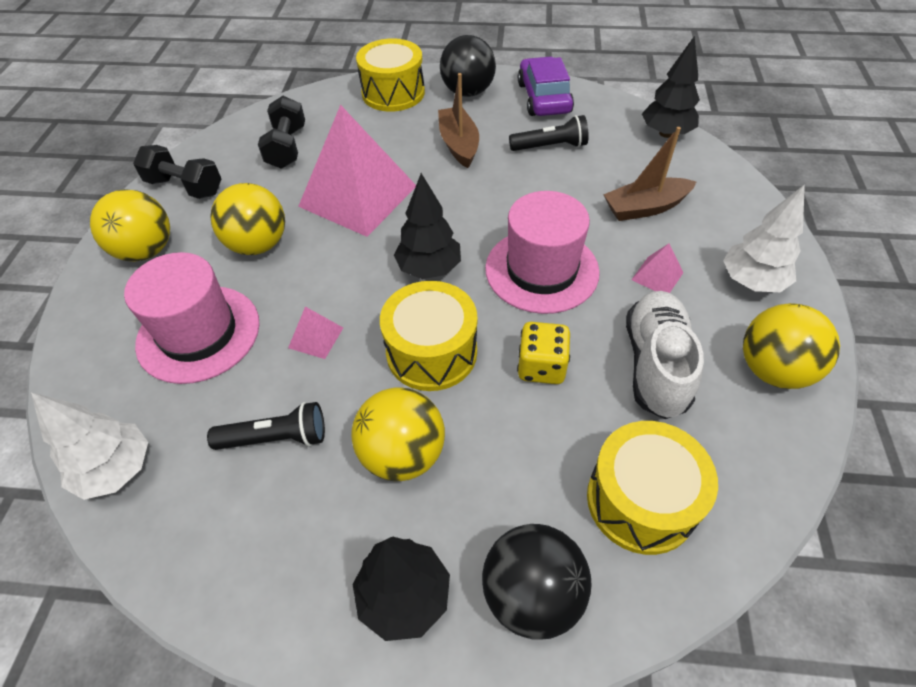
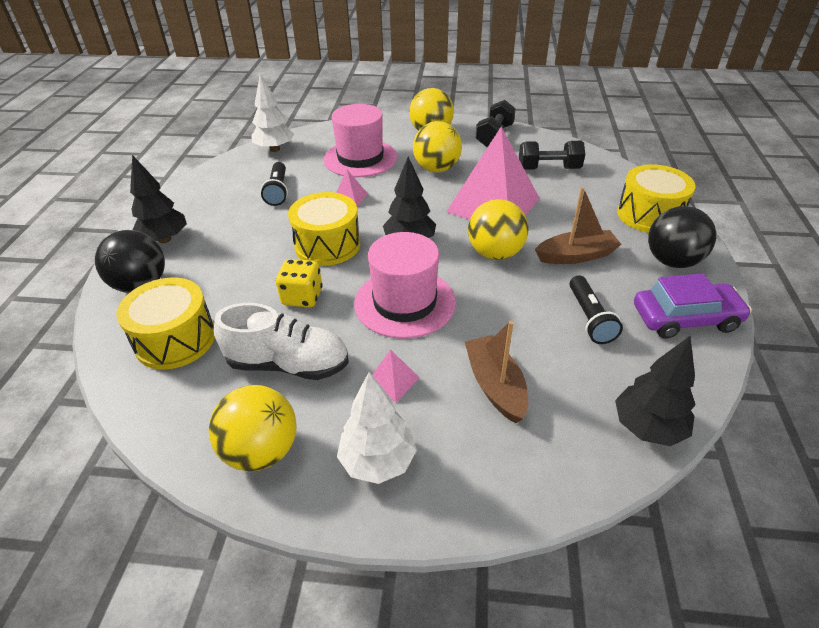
camera: 90 degrees right, 10 degrees down
(402, 454) = (251, 235): yellow ball -> yellow ball (495, 253)

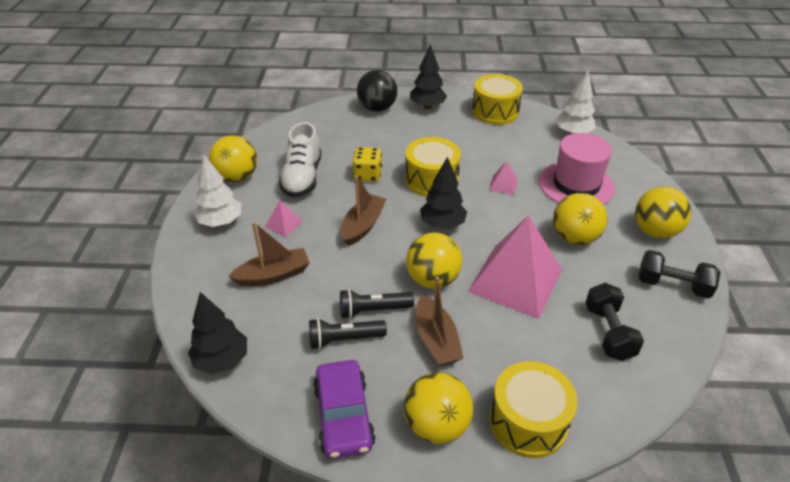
camera: 85 degrees right, 0 degrees up
(175, 339) = (326, 131): yellow drum -> yellow drum (495, 111)
(278, 191) = (503, 145): black flashlight -> black flashlight (373, 310)
(404, 302) = (363, 226): pink hat -> brown boat
(672, 261) = (436, 425): black ball -> yellow ball

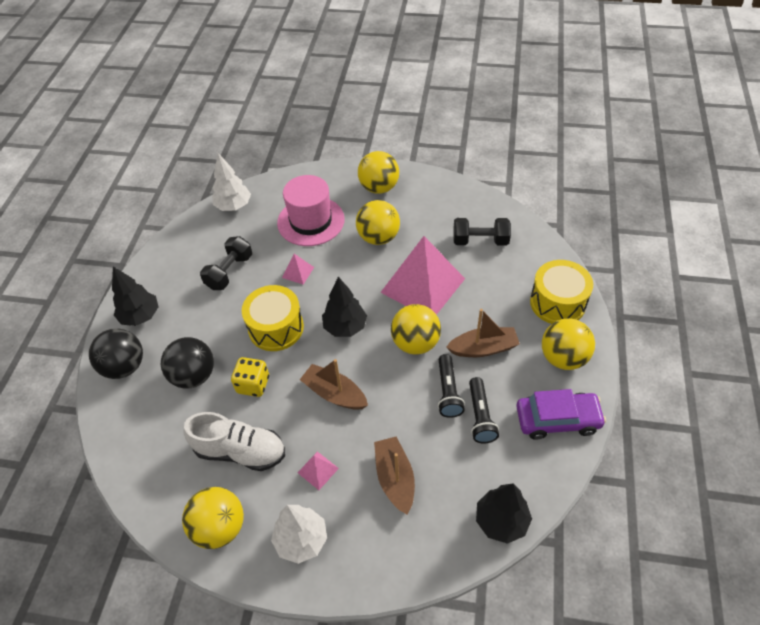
camera: 80 degrees left, 10 degrees up
(373, 142) = (194, 376): none -> black ball
(495, 111) = (175, 258): yellow drum -> none
(672, 285) = (437, 194): black dumbbell -> black dumbbell (229, 272)

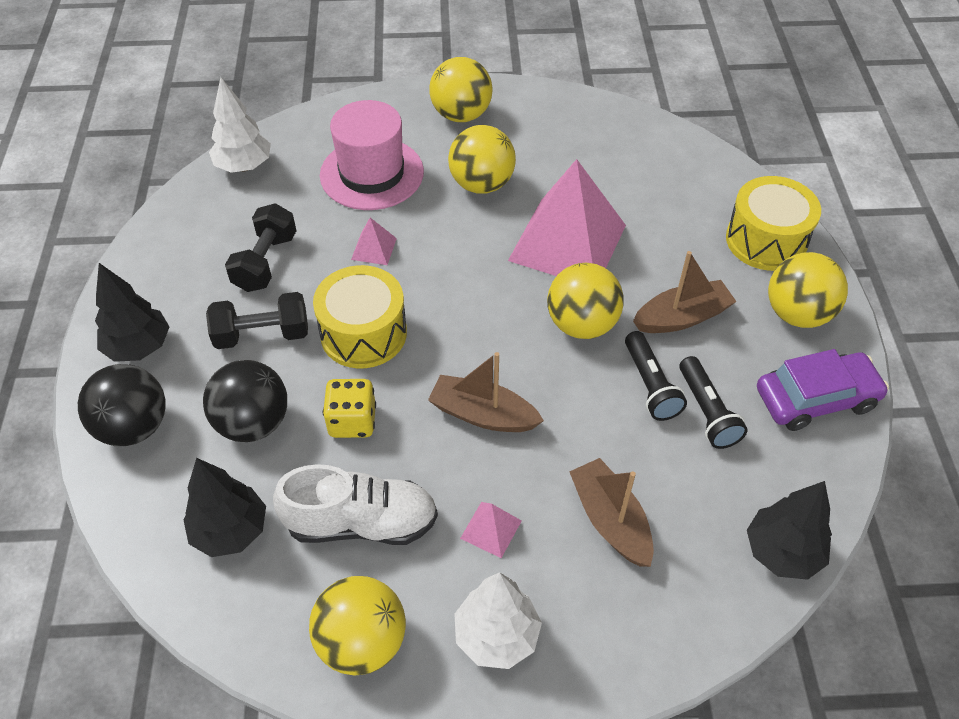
camera: 15 degrees left, 0 degrees up
(345, 327) = (470, 317): black tree -> black tree (230, 531)
(480, 241) = (631, 171): black dumbbell -> black dumbbell (262, 334)

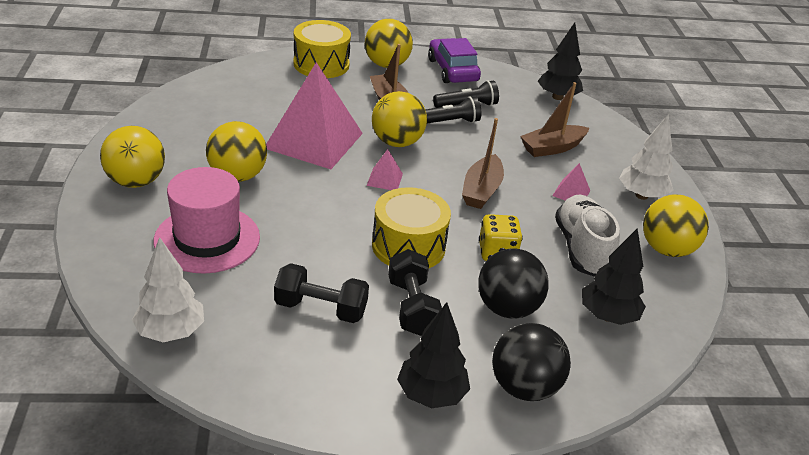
camera: 95 degrees left, 15 degrees down
(374, 249) = (310, 239): pink pyramid -> pink pyramid (384, 179)

